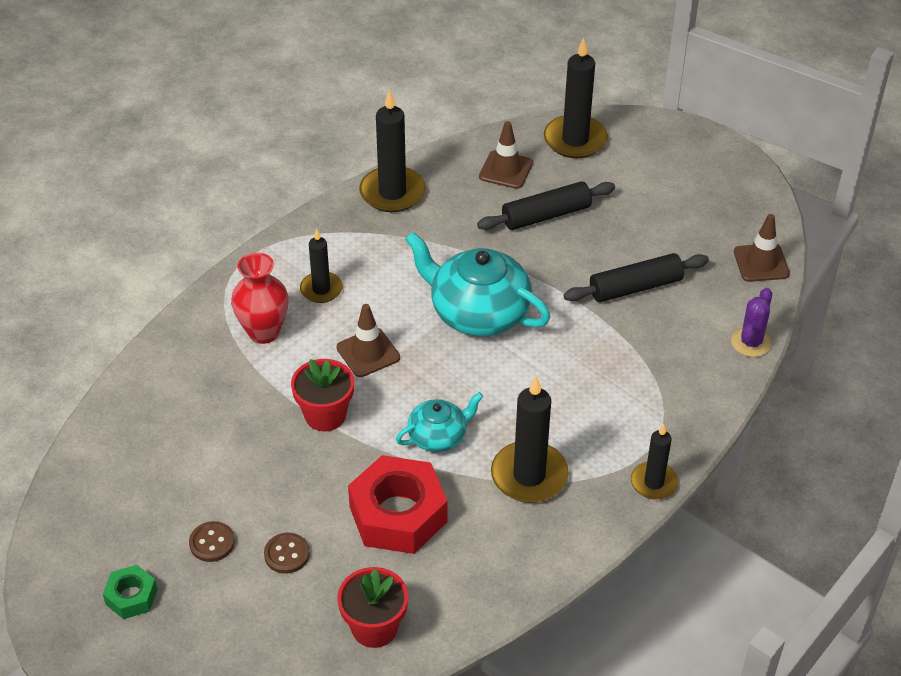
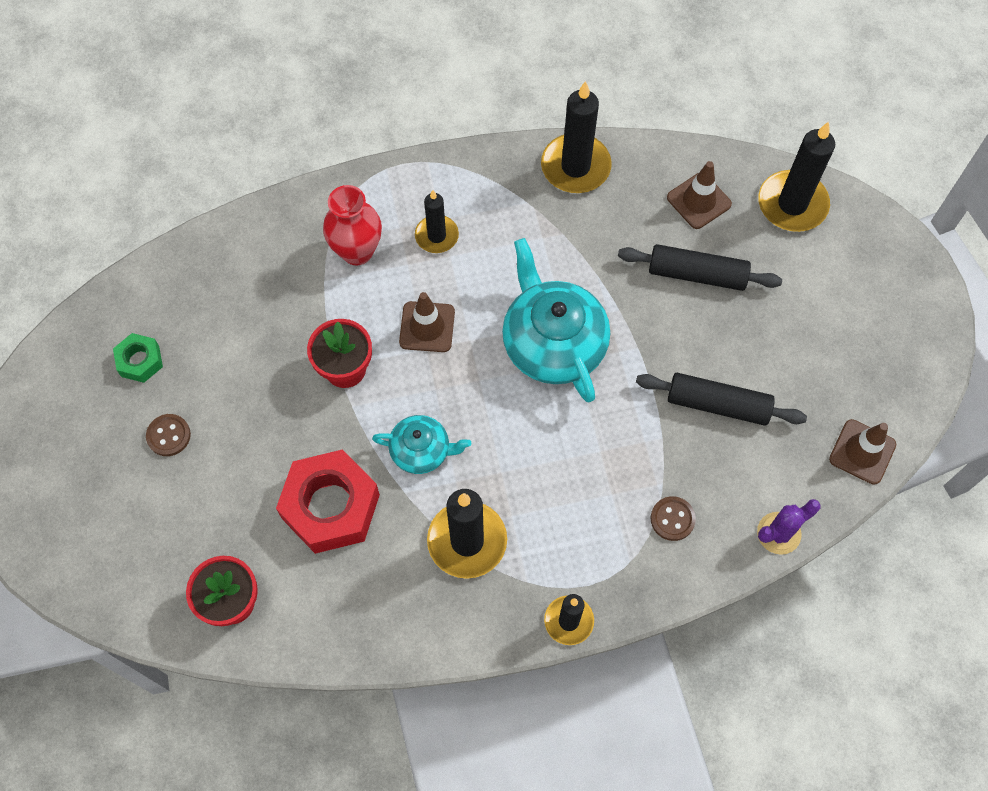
camera: 35 degrees right, 20 degrees up
(131, 597) = (76, 446): green nut -> green nut (140, 361)
(286, 554) = (216, 485): brown button -> brown button (672, 519)

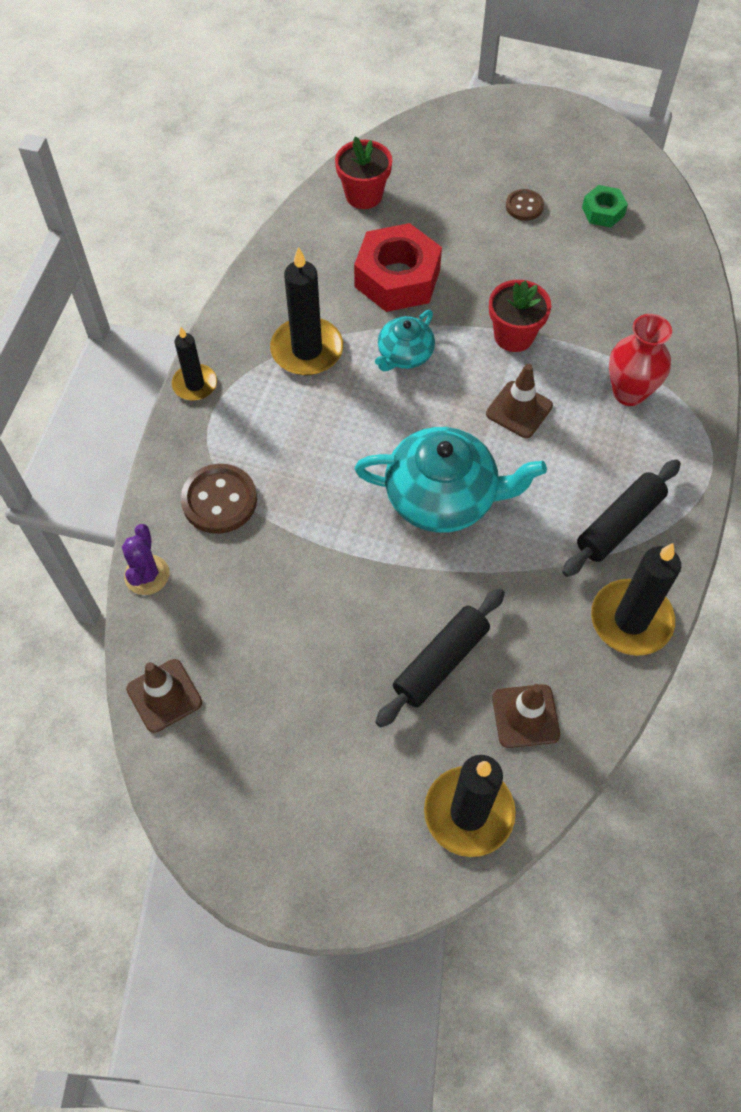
camera: 120 degrees right, 5 degrees down
(436, 236) = (612, 460): black candle -> none
(672, 519) = (219, 500): brown button -> brown button, size x1.70
(717, 405) = (295, 598): black rolling pin -> black rolling pin (619, 524)

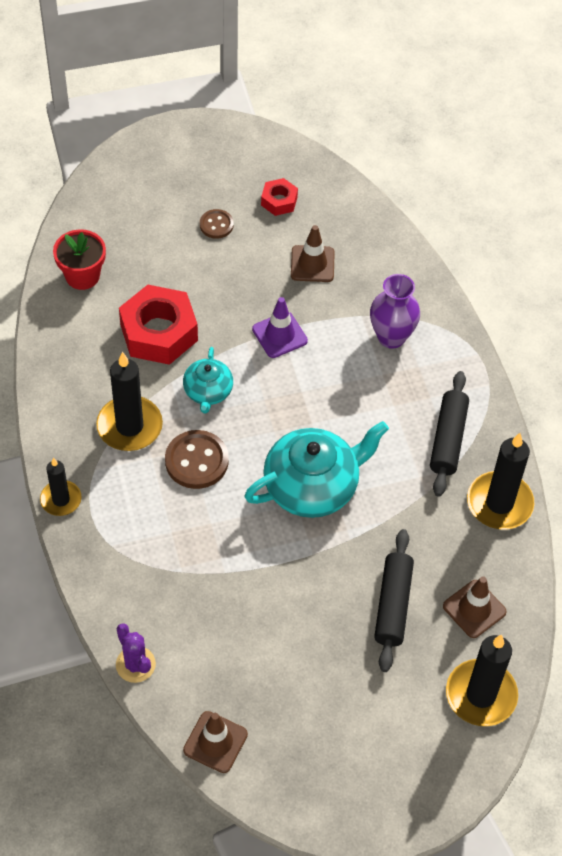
camera: 35 degrees left, 5 degrees down
(219, 500) = (148, 578): brown button -> brown button (196, 461)
(514, 336) = (279, 335): red flower pot -> purple traffic cone
(519, 410) = (322, 391): brown traffic cone -> brown traffic cone (312, 264)
(603, 211) = (279, 201): green nut -> red nut
(629, 392) = (391, 337): red vase -> purple vase

